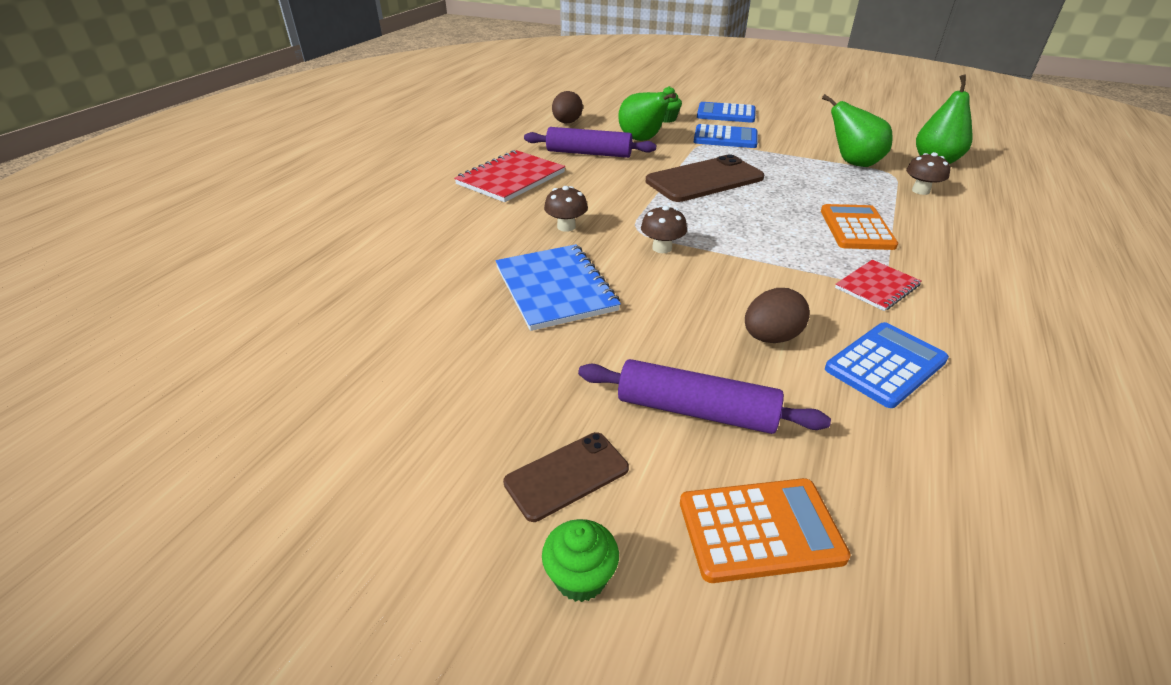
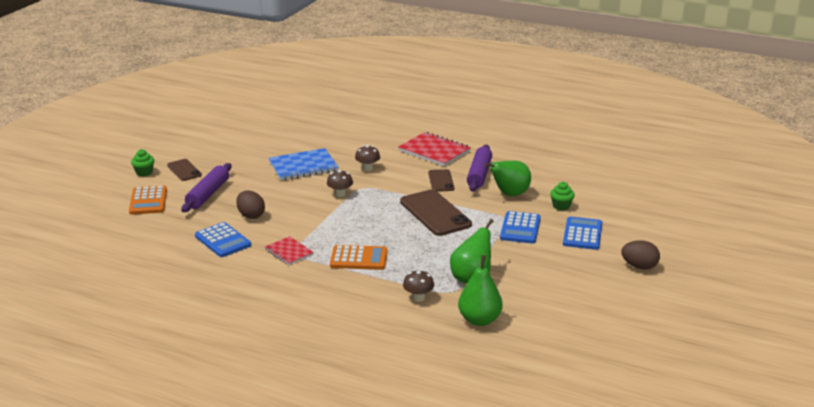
camera: 90 degrees right, 10 degrees down
(567, 123) = (542, 166): brown egg -> brown egg (639, 266)
(609, 175) = (441, 181): none -> brown phone

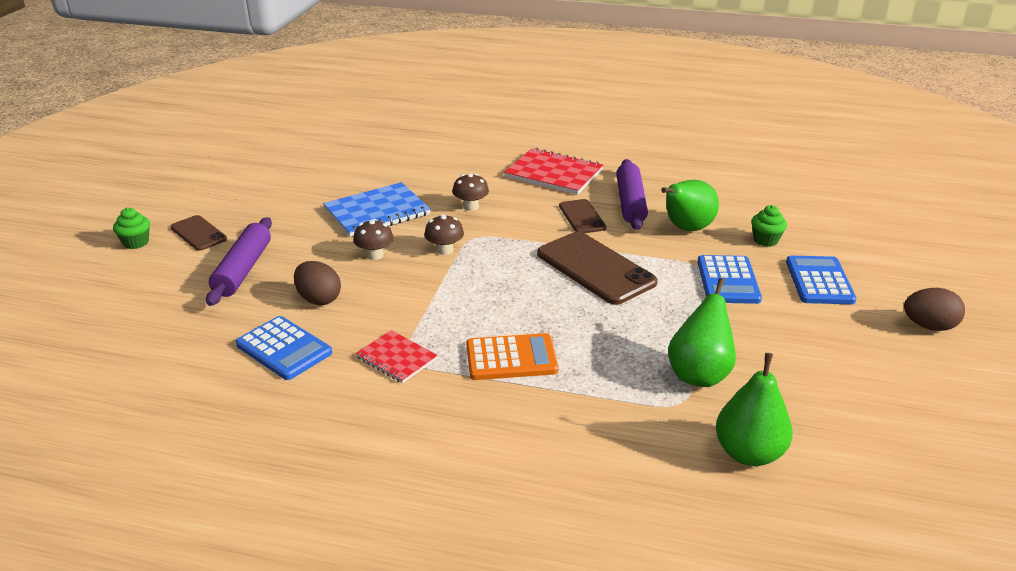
camera: 10 degrees left, 5 degrees up
(148, 201) = (149, 290): orange calculator -> none
(418, 297) = (633, 421): brown mushroom -> brown mushroom (375, 255)

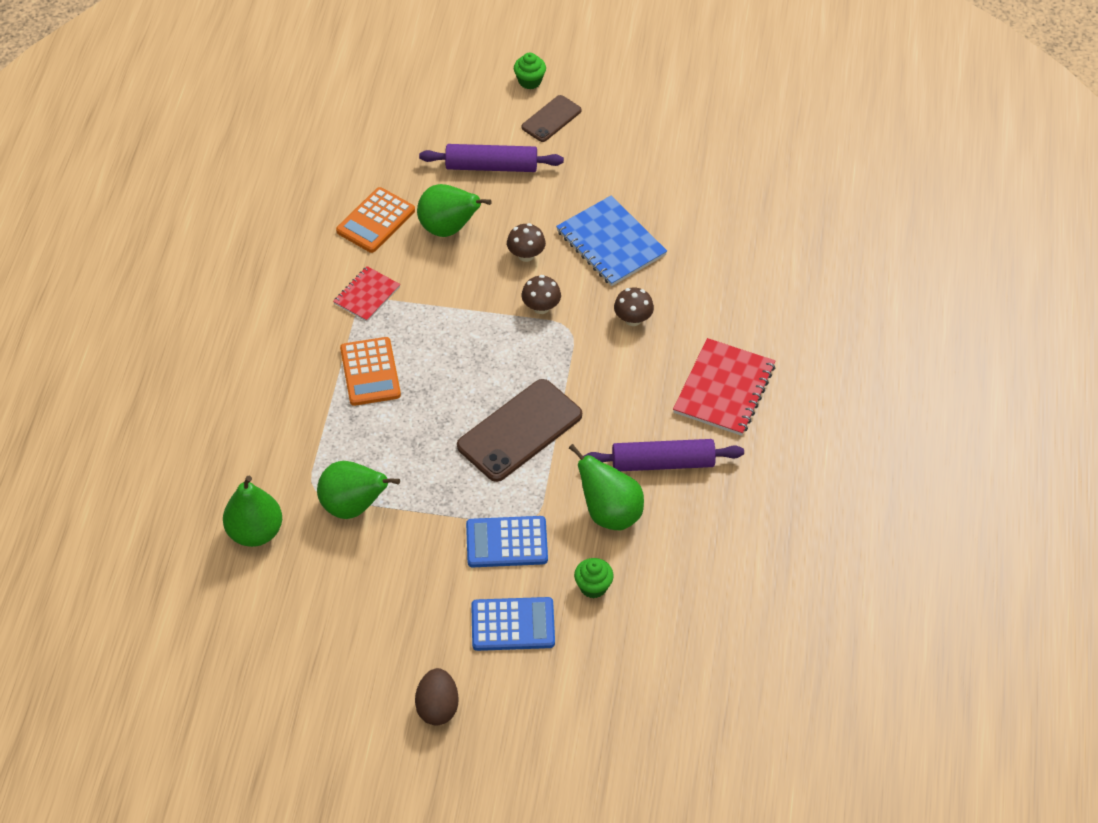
camera: 85 degrees right, 20 degrees up
(284, 349) = (376, 221): blue calculator -> orange calculator
(319, 299) = (448, 228): brown egg -> green pear
(582, 217) = (623, 418): brown phone -> none

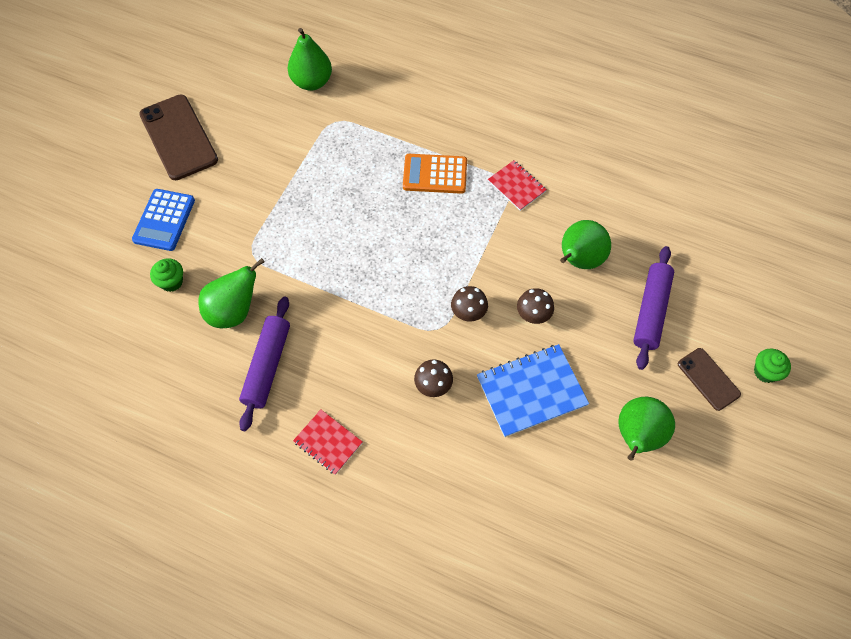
camera: 105 degrees right, 10 degrees up
(353, 506) = (311, 142): green pear -> green pear (637, 436)
(376, 221) = (599, 207): orange calculator -> none
(437, 707) = (121, 160): brown egg -> none
(506, 542) = (237, 232): blue calculator -> none
(520, 431) = (340, 265): brown phone -> brown phone (178, 137)
(724, 389) = (328, 442): red notebook -> red notebook, size x0.59

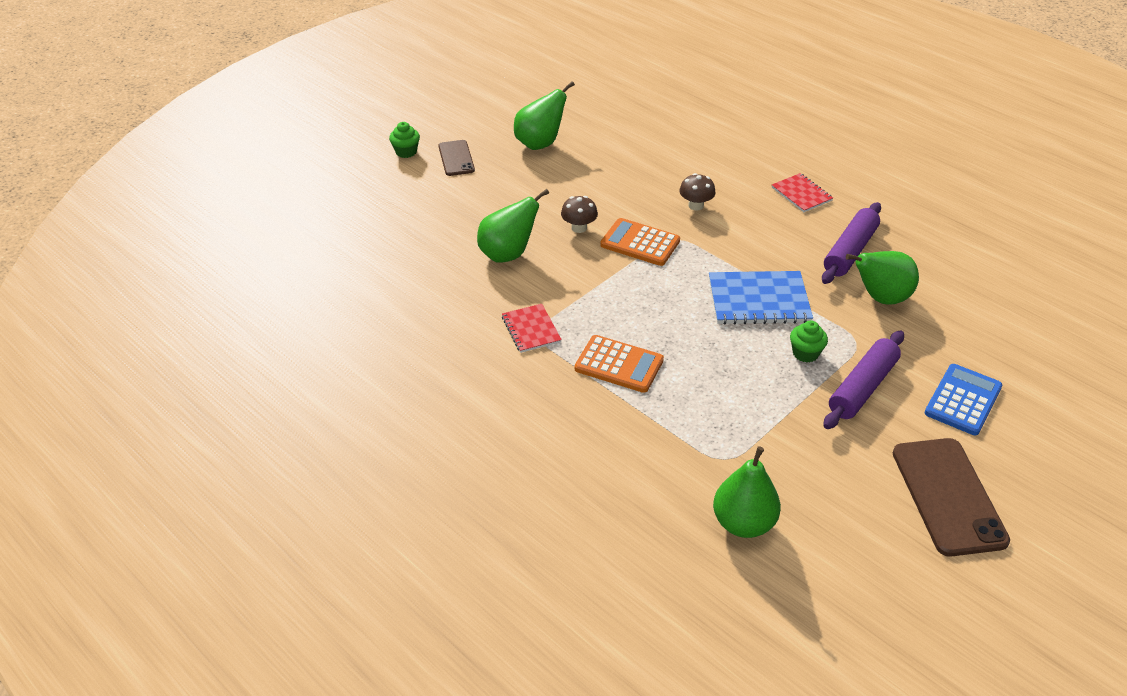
camera: 160 degrees left, 20 degrees down
(171, 282) = (950, 338): green cupcake -> green cupcake (805, 353)
(468, 312) = (640, 243): brown mushroom -> orange calculator
(531, 391) = (610, 184): blue notebook -> blue notebook (758, 300)
(650, 311) = (469, 205): purple rolling pin -> purple rolling pin (862, 388)

